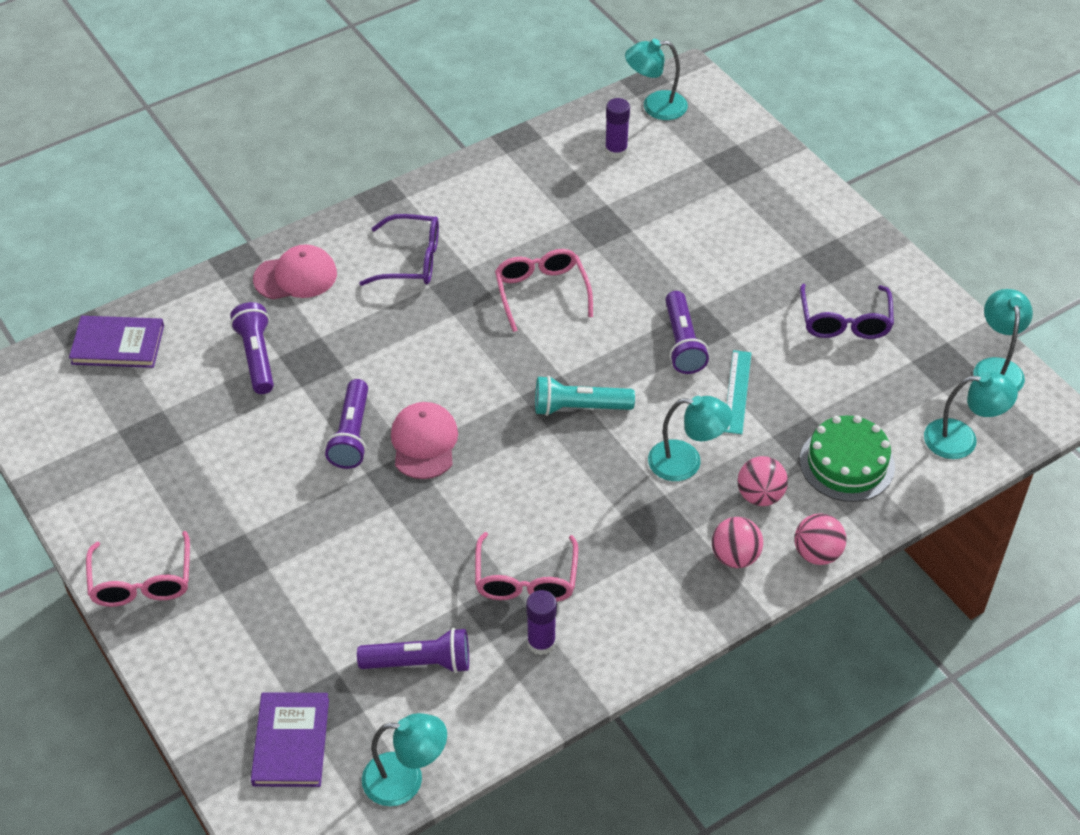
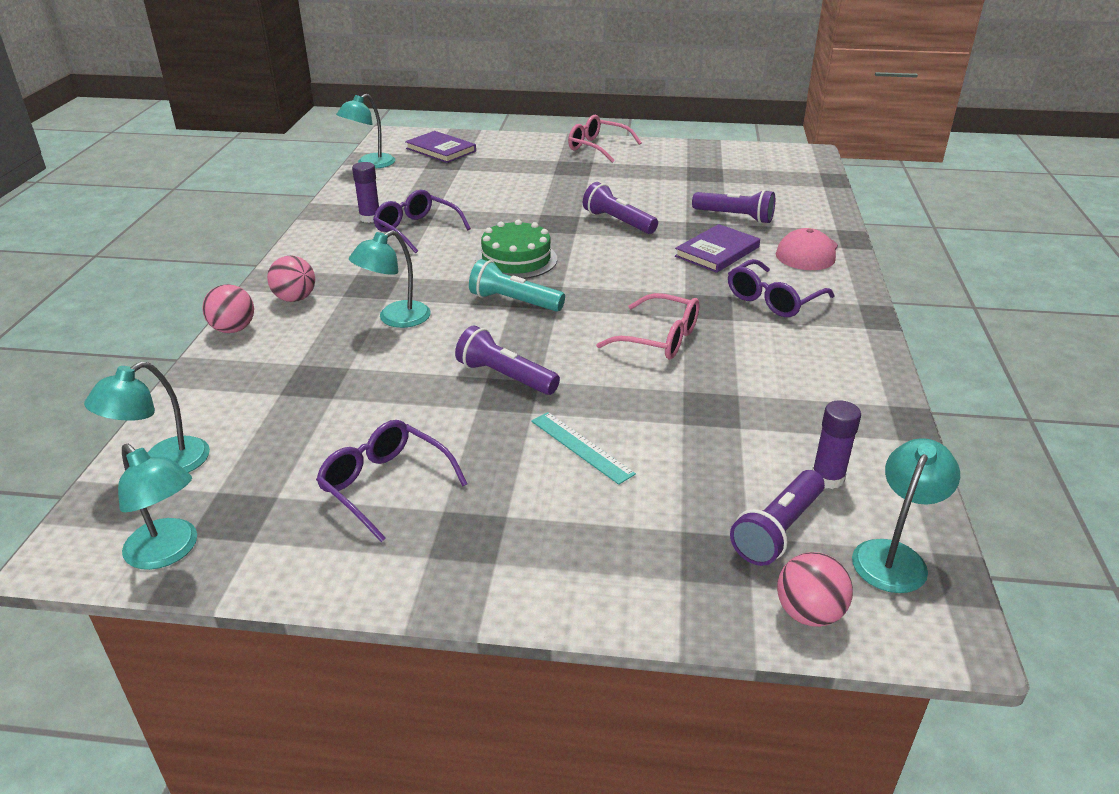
camera: 130 degrees right, 15 degrees down
(118, 344) = (803, 185): purple book -> purple book (717, 252)
(419, 663) = (423, 187): purple flashlight -> purple flashlight (778, 530)
(424, 443) = (574, 239): pink cap -> none
(526, 580) = (416, 229): pink glasses -> purple glasses
(579, 408) = (514, 302): turquoise flashlight -> turquoise flashlight turned 105 degrees counterclockwise
(737, 392) = (414, 375): turquoise ruler -> turquoise ruler (581, 447)
(760, 496) = (315, 333): pink ball -> pink ball (808, 613)
(847, 463) = (263, 386): green cake -> green cake (516, 259)

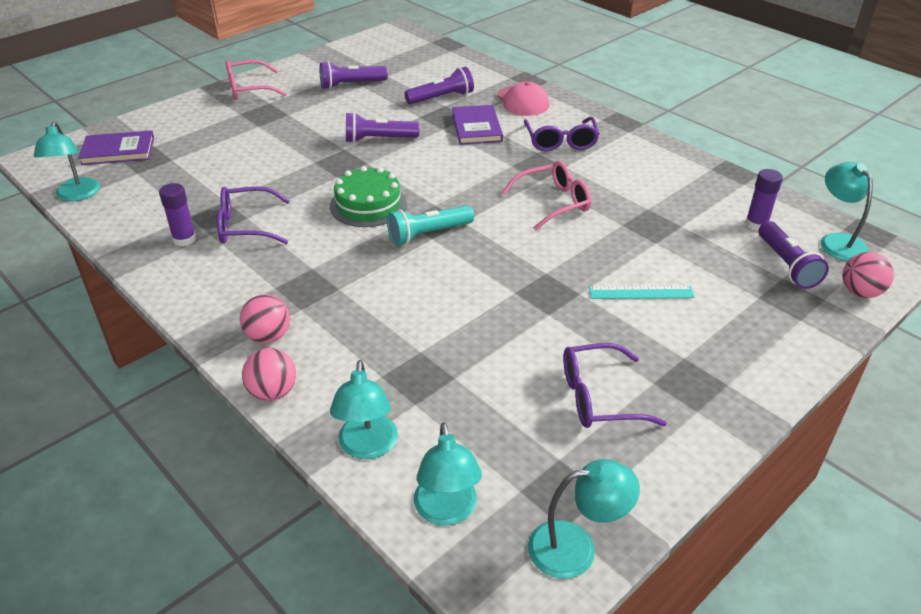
camera: 50 degrees left, 5 degrees up
(395, 319) = (377, 298): turquoise lamp -> turquoise lamp (367, 447)
(505, 377) = (524, 284): purple flashlight -> purple flashlight (351, 85)

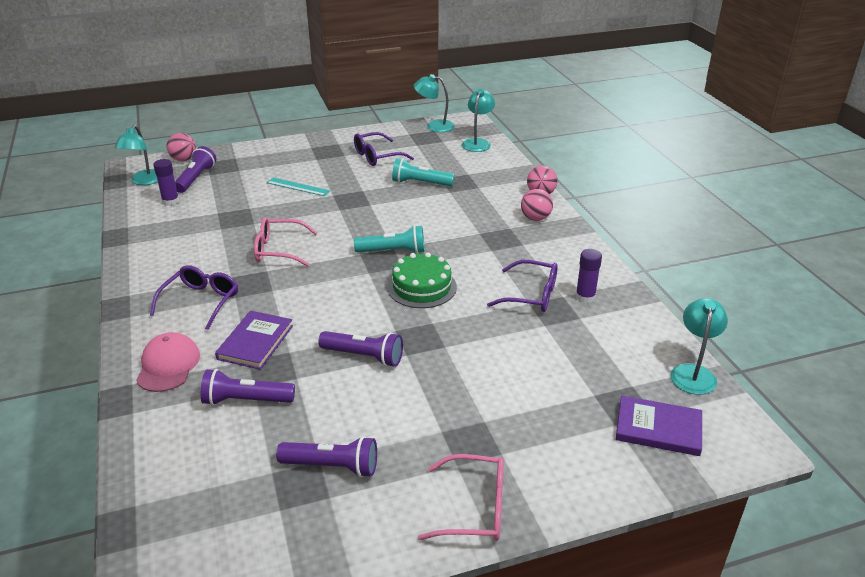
camera: 155 degrees left, 5 degrees down
(367, 447) = (501, 166): turquoise lamp -> none
(476, 355) = (420, 183): none -> turquoise flashlight
(598, 397) = (377, 156): purple glasses -> purple glasses turned 135 degrees clockwise

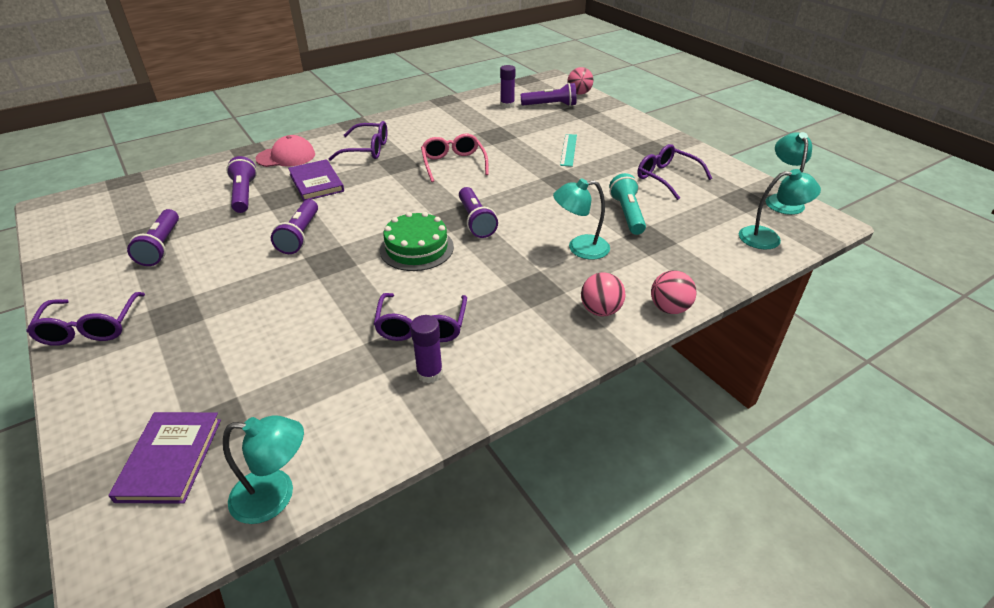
camera: 75 degrees right, 5 degrees up
(144, 181) = (532, 89): turquoise lamp -> turquoise lamp (580, 248)
(255, 342) = (316, 182): purple book -> purple book turned 60 degrees clockwise
(393, 251) = (475, 221): turquoise flashlight -> purple flashlight
(475, 508) = (90, 328): pink glasses -> purple glasses

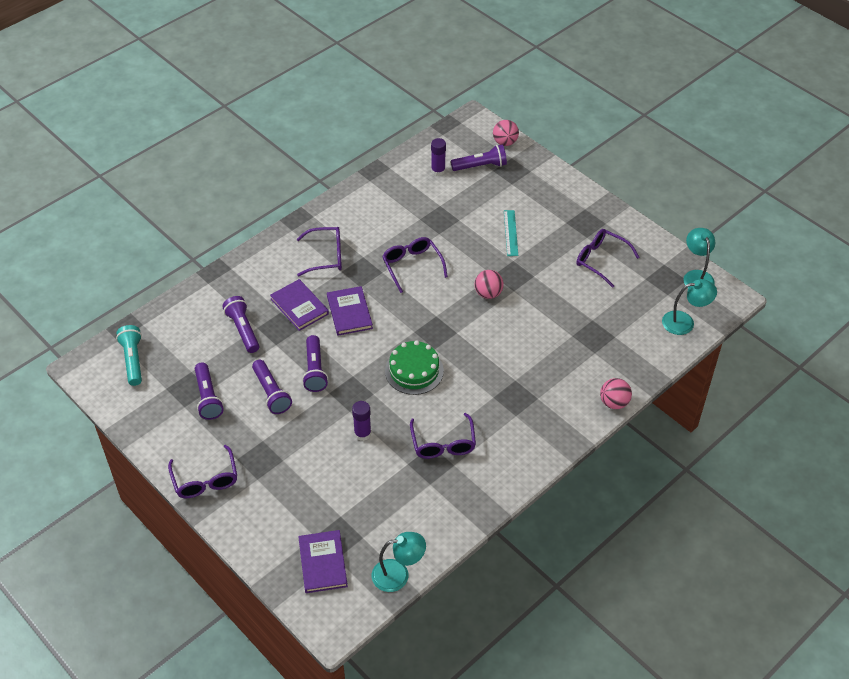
camera: 10 degrees left, 10 degrees up
(286, 156) = (255, 276): pink cap -> none
(367, 192) = (349, 312): none -> purple book
(429, 373) = (461, 480): purple glue stick -> purple glue stick (362, 433)
(453, 164) = (412, 266): pink glasses -> purple glasses
(475, 221) = (452, 334): purple flashlight -> purple flashlight (271, 393)
(580, 248) = (541, 353): turquoise lamp -> none
(600, 310) = (566, 411): pink ball -> pink ball (488, 293)
(627, 214) = (573, 310): turquoise flashlight -> turquoise flashlight (133, 360)

